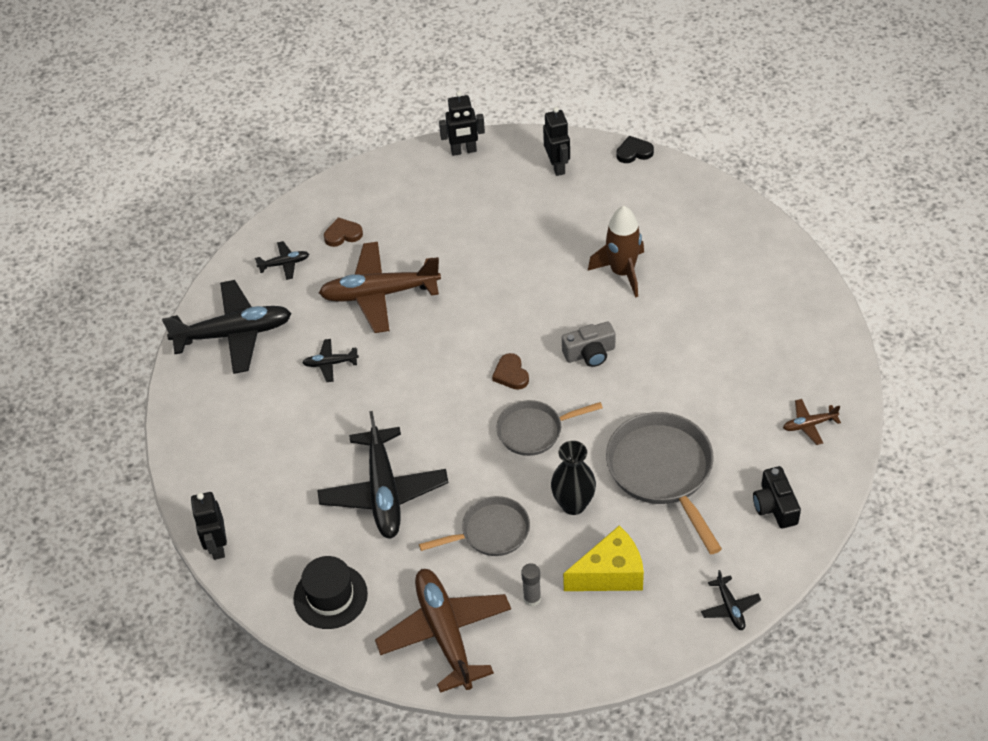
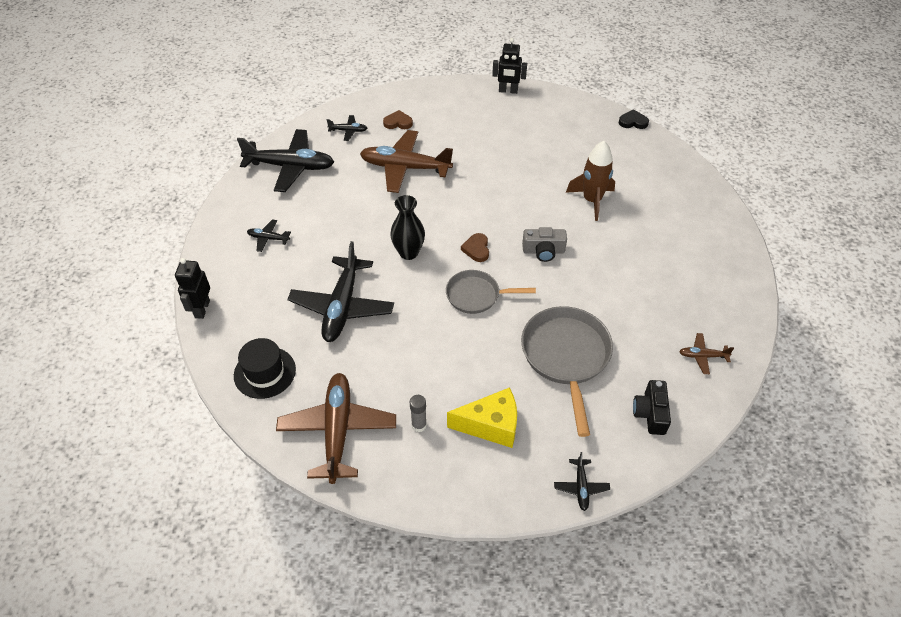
camera: 15 degrees right, 0 degrees up
(330, 363) = (347, 205): black plane -> black plane (268, 238)
(491, 532) = (409, 362): grey pan -> none
(557, 166) = (572, 117): black robot -> none
(573, 504) = (484, 360): black vase -> black vase (408, 252)

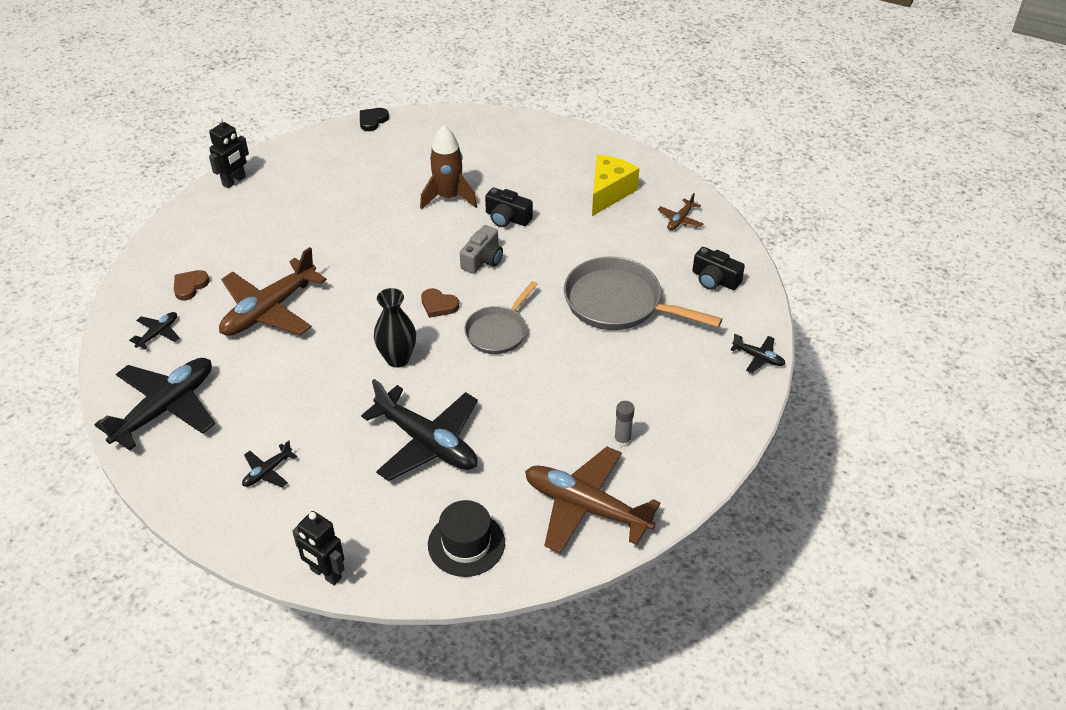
camera: 60 degrees left, 5 degrees down
(491, 425) = (657, 388): yellow cheese -> yellow cheese (609, 192)
(600, 244) = (507, 218): none -> black camera

